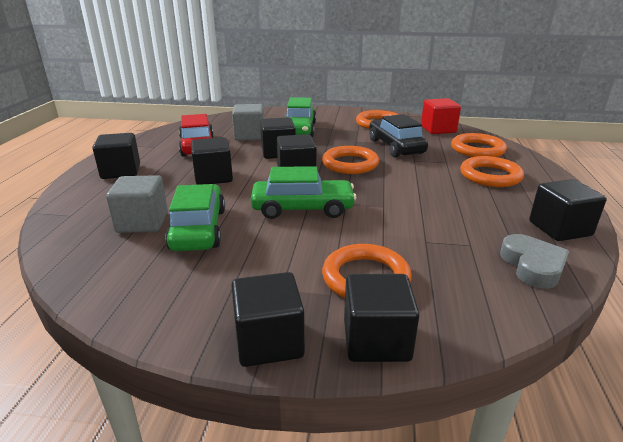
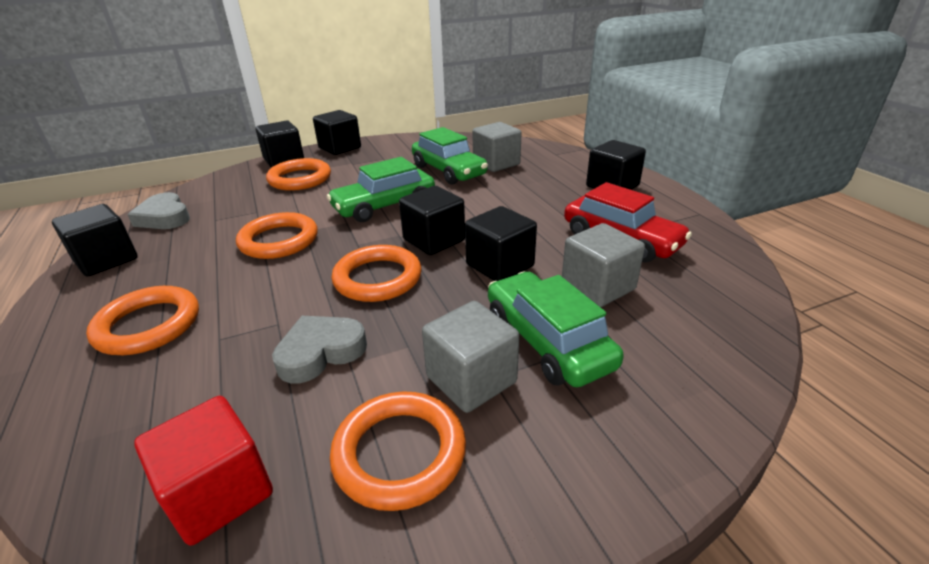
camera: 150 degrees right, 5 degrees up
(213, 177) = (515, 208): black cube -> none
(340, 129) = (471, 379): none -> grey cube
(395, 147) = (320, 352): black car -> grey heart
(477, 149) = (136, 410): orange ring -> orange ring (279, 240)

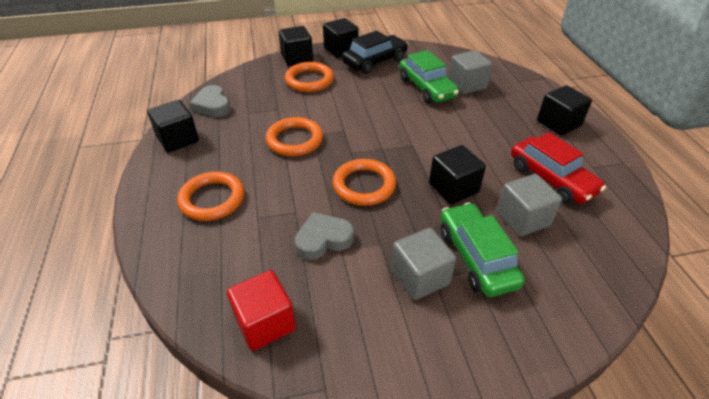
camera: 10 degrees right, 10 degrees up
(382, 154) = (375, 61): none -> black car
(384, 206) = (373, 117): green car -> none
(399, 453) = (369, 318): orange ring -> none
(434, 240) = (407, 157): black cube -> none

